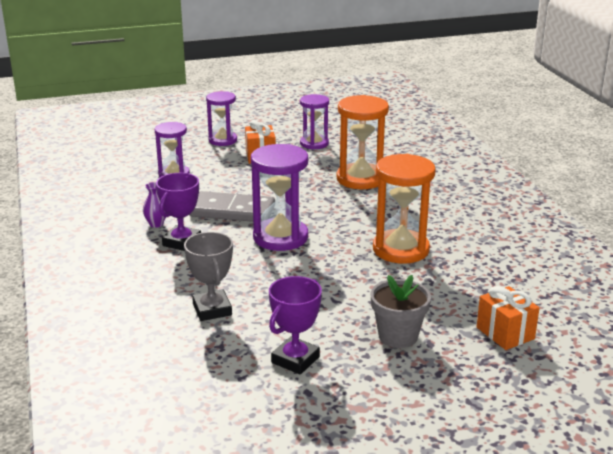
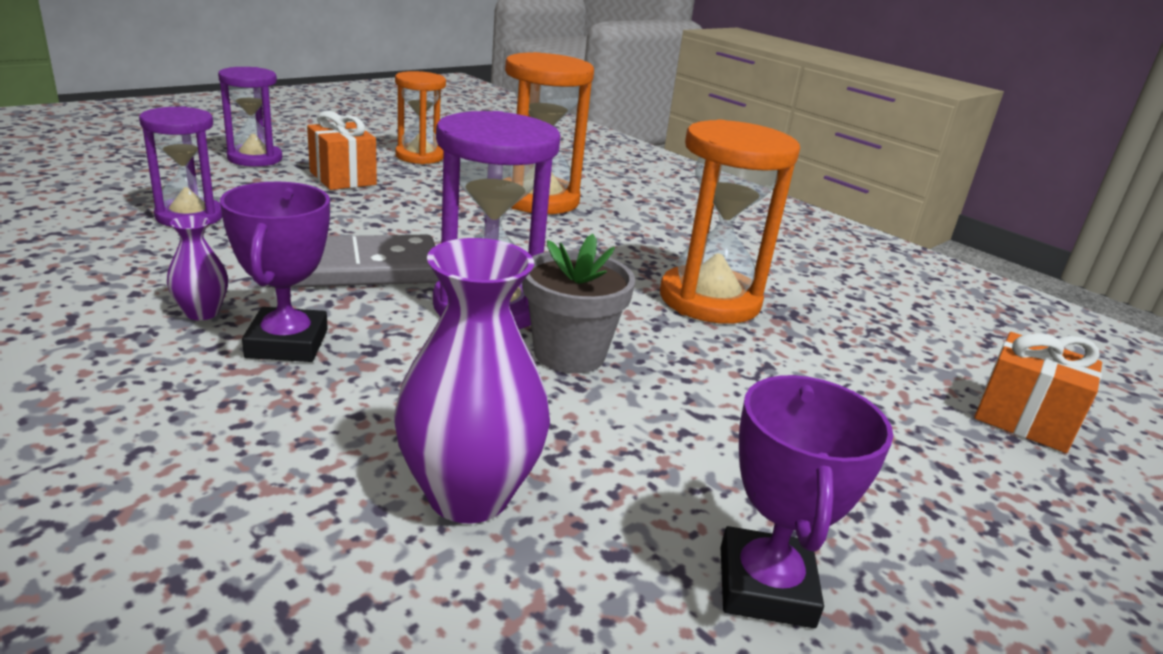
camera: 30 degrees left, 0 degrees up
(212, 309) = (469, 495): grey trophy -> purple vase
(314, 143) = (419, 156): purple hourglass -> orange hourglass
(398, 336) = (885, 468): grey flower pot -> grey flower pot (569, 354)

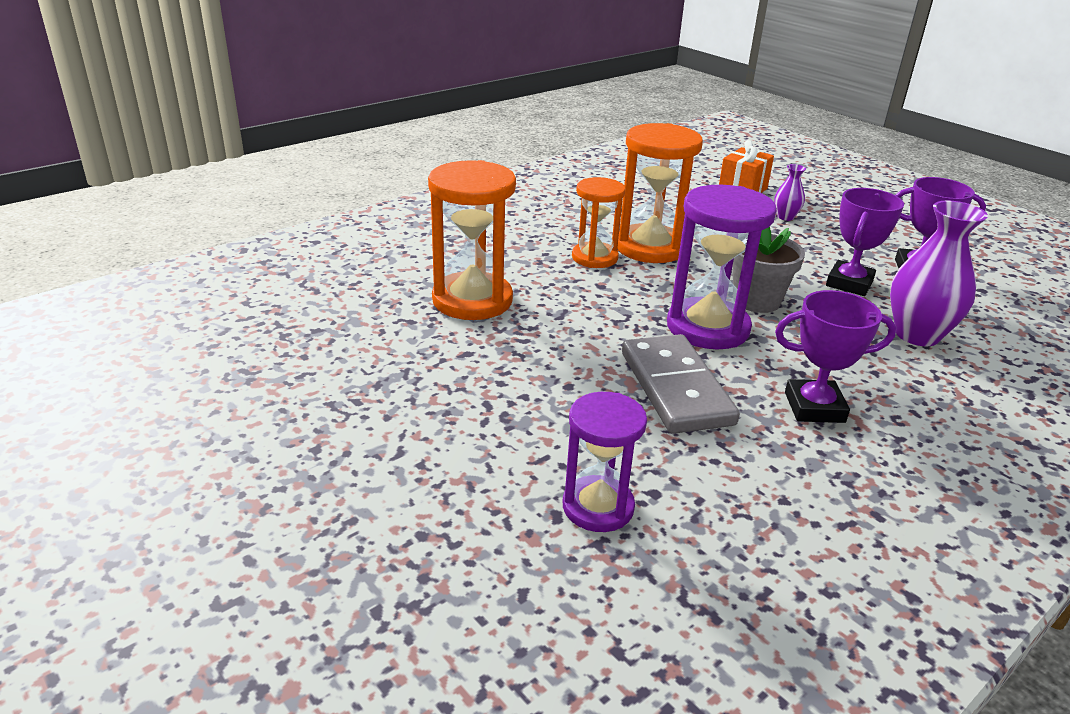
camera: 85 degrees left, 5 degrees up
(202, 313) = (796, 455): purple vase -> purple vase (785, 217)
(255, 158) = (376, 494): purple hourglass -> none
(343, 178) = (439, 416): orange gift -> none
(419, 156) = (344, 369): orange hourglass -> orange hourglass (594, 257)
(658, 462) = (849, 283): none -> purple trophy

